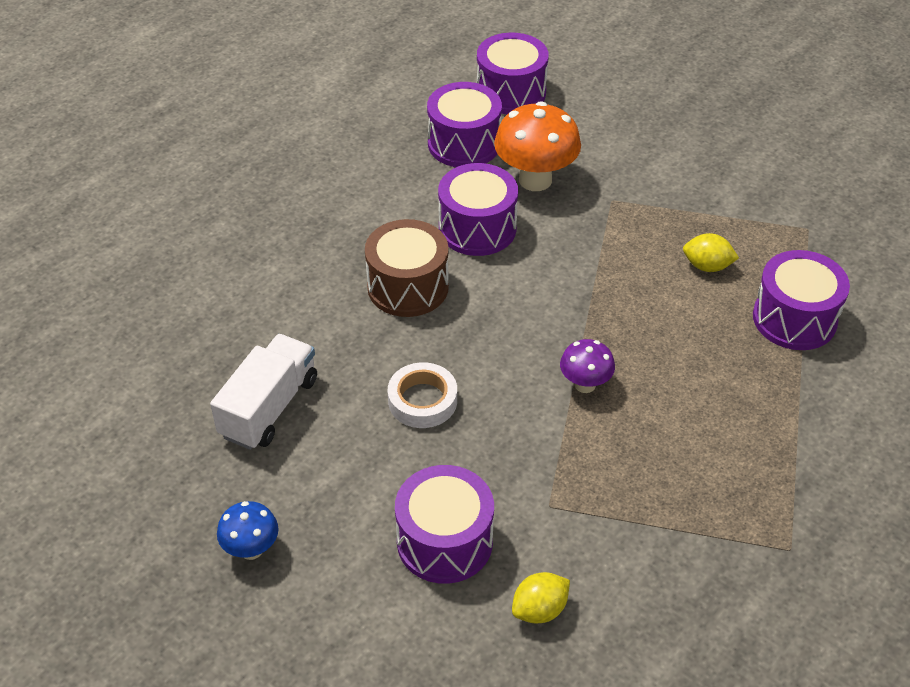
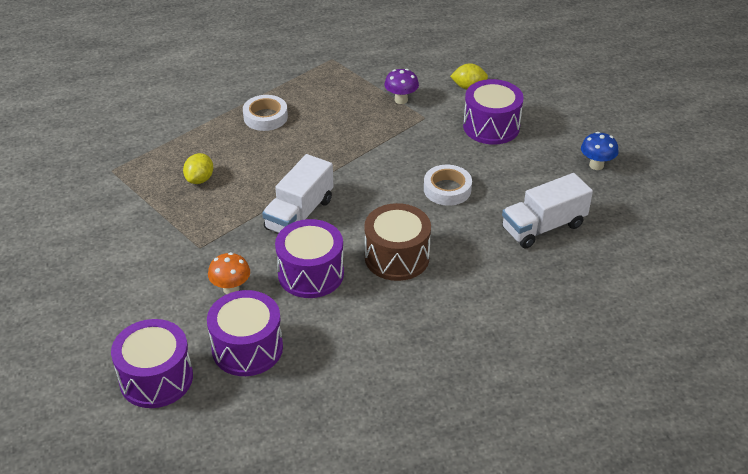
camera: 145 degrees left, 5 degrees down
(535, 180) = (231, 289): orange mushroom -> orange mushroom, size x0.55
(556, 282) = (299, 214): none -> white truck
(585, 384) = (347, 156): purple mushroom -> purple mushroom (401, 100)
(707, 266) = (200, 179): yellow lemon -> yellow lemon turned 60 degrees clockwise
(746, 387) = (265, 117): none -> white tape
(794, 319) = (194, 133): purple drum -> none

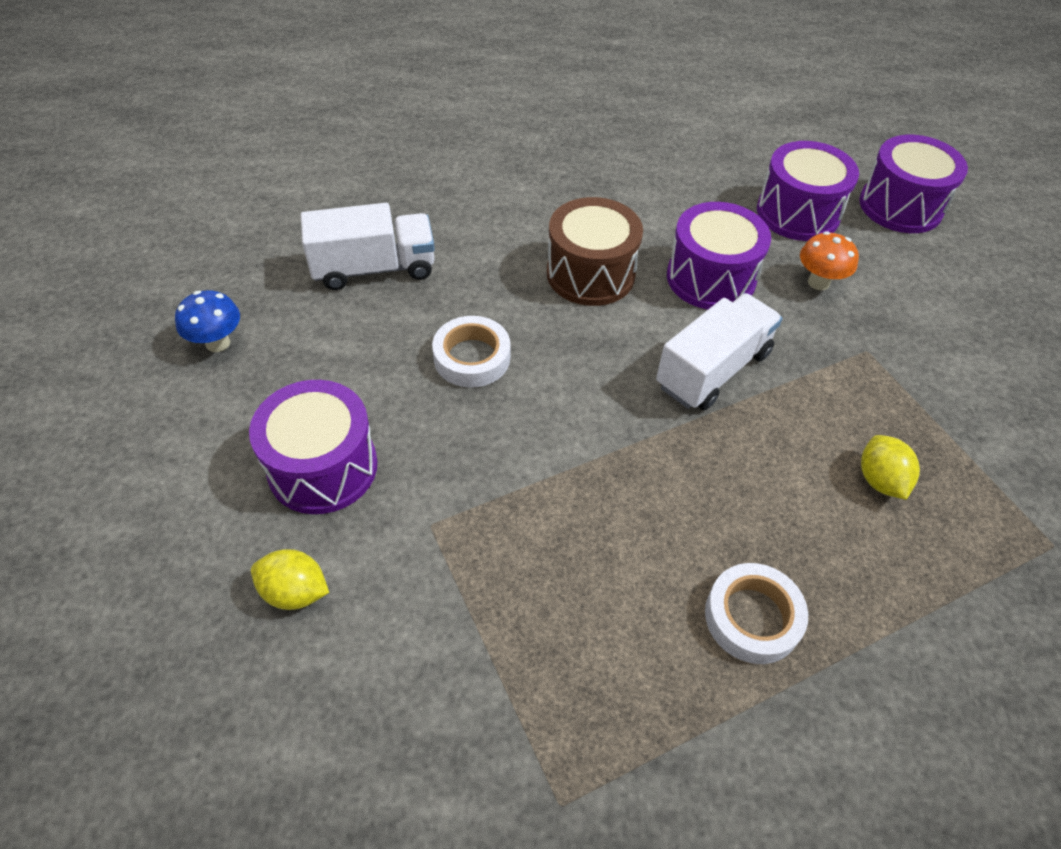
camera: 165 degrees left, 10 degrees up
(200, 179) = (880, 480): yellow lemon -> yellow lemon turned 45 degrees counterclockwise
(401, 100) = (454, 591): purple mushroom -> none

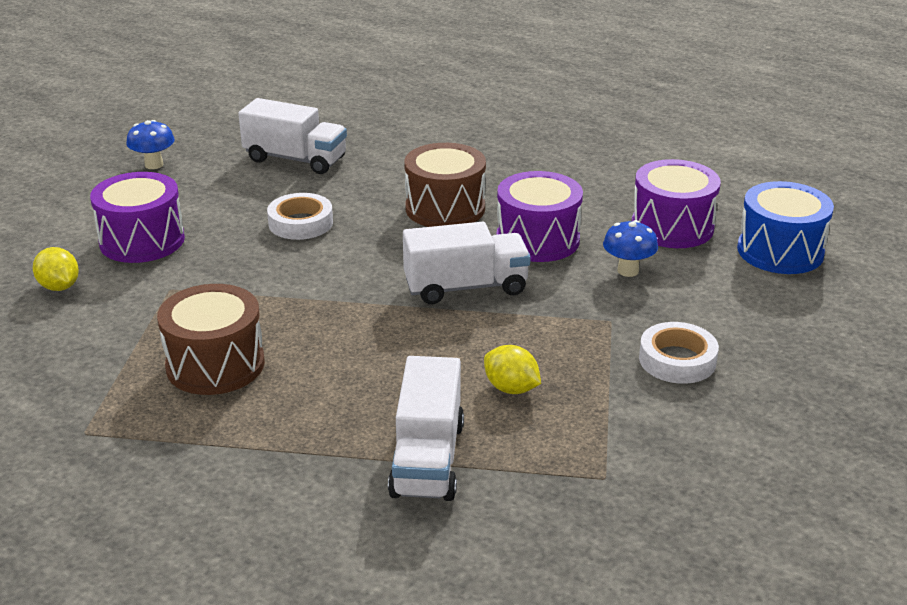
camera: 35 degrees right, 20 degrees down
(593, 610) = (215, 364): none -> brown drum
(752, 617) = (313, 411): white tape -> white tape (677, 360)
(818, 282) = (628, 271): orange mushroom -> blue mushroom
(880, 480) = (511, 388): yellow lemon -> yellow lemon turned 75 degrees counterclockwise
(900, 206) = (780, 251): purple drum -> blue drum
(909, 615) = (427, 459): none -> white truck

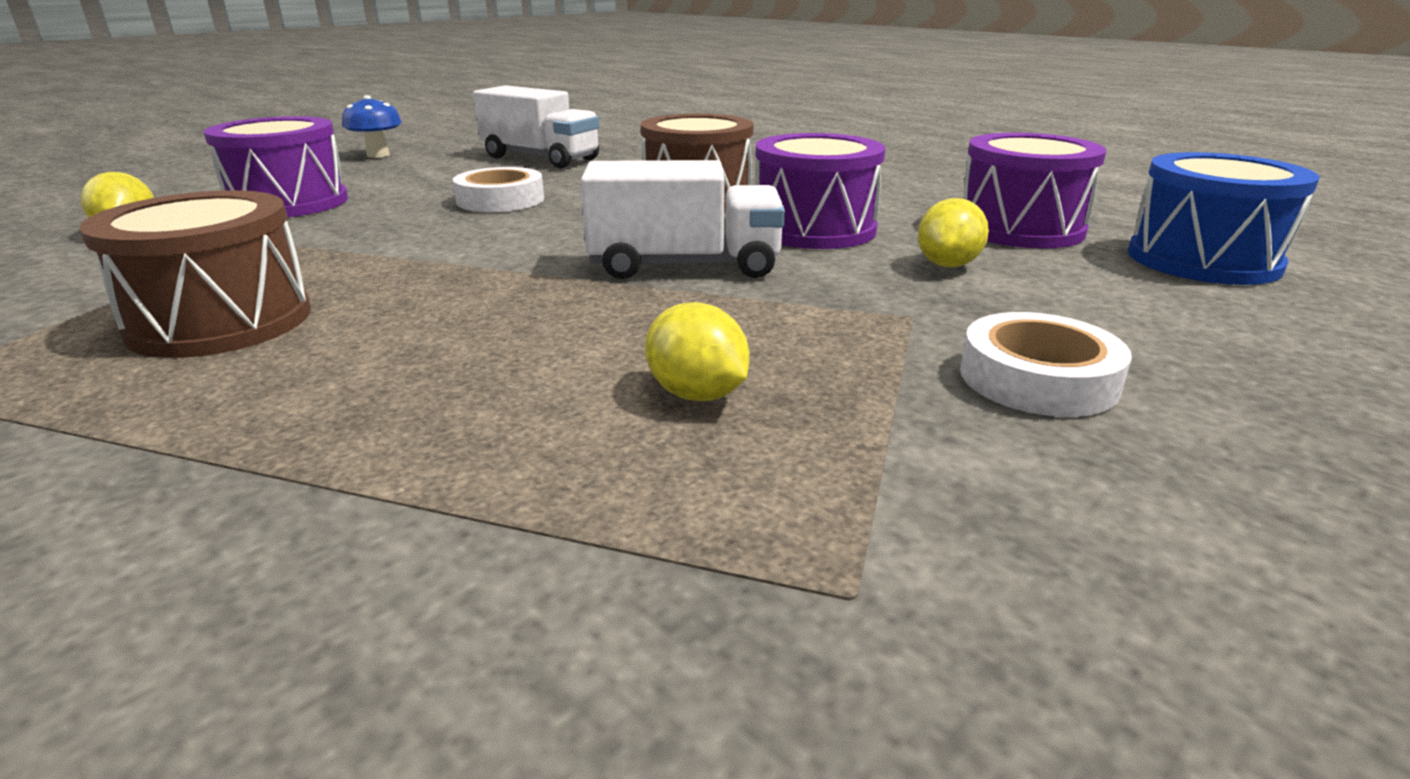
camera: 10 degrees right, 5 degrees down
(427, 459) = (450, 502): white truck -> none
(628, 271) = (948, 265): blue mushroom -> yellow lemon

